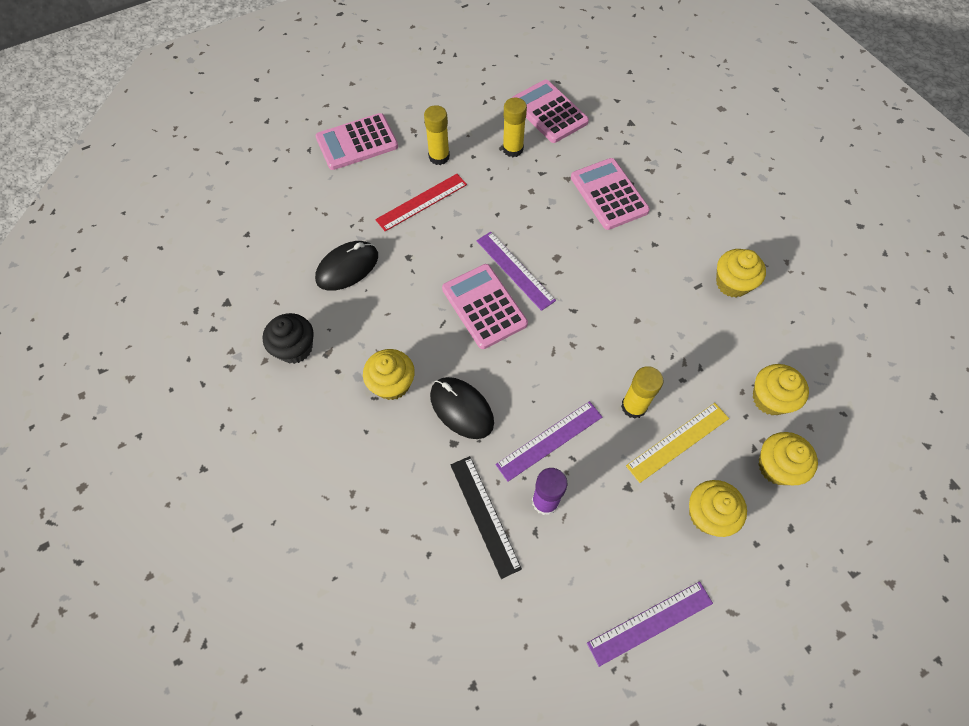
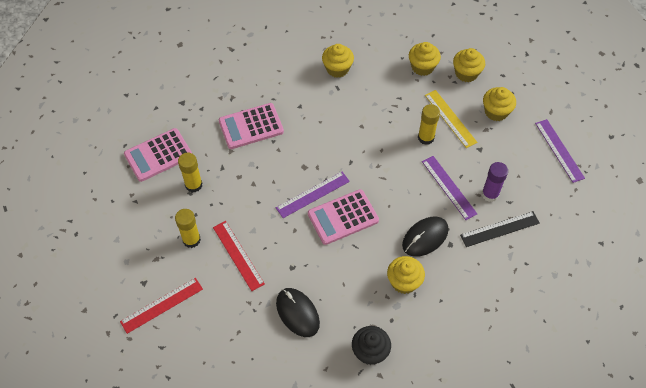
camera: 85 degrees left, 5 degrees down
(357, 142) = (162, 305): pink calculator -> red ruler

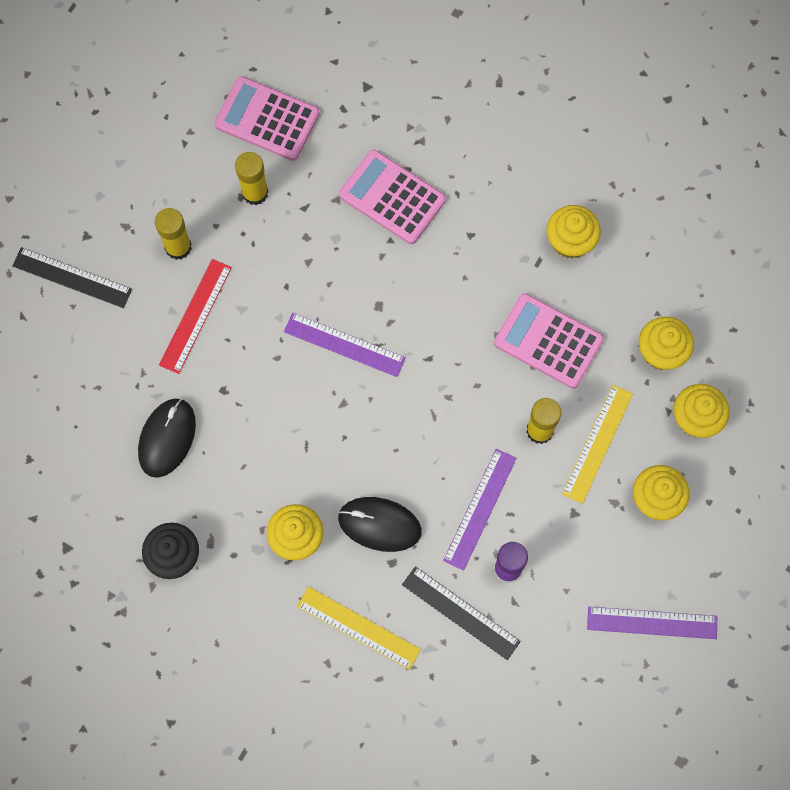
camera: 55 degrees right, 15 degrees up
(162, 305) = (72, 277): red ruler -> black ruler
(343, 217) = (337, 404): pink calculator -> pink calculator (548, 341)
(476, 282) = (358, 627): none -> yellow ruler
(559, 150) = (652, 623): purple ruler -> purple ruler turned 60 degrees clockwise

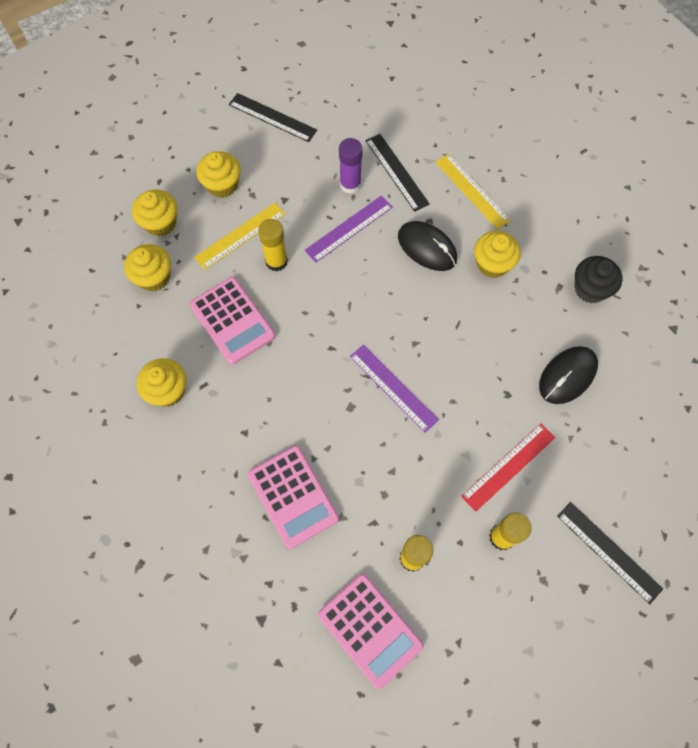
camera: 155 degrees left, 5 degrees down
(652, 623) = (272, 117): purple ruler -> black ruler

